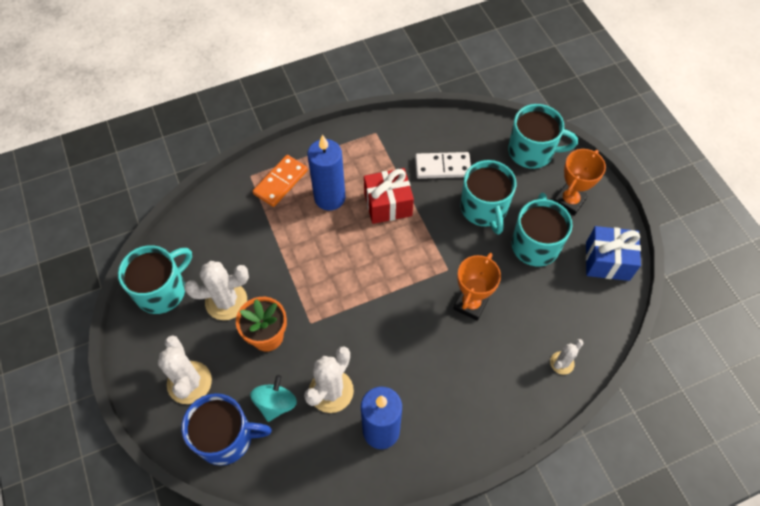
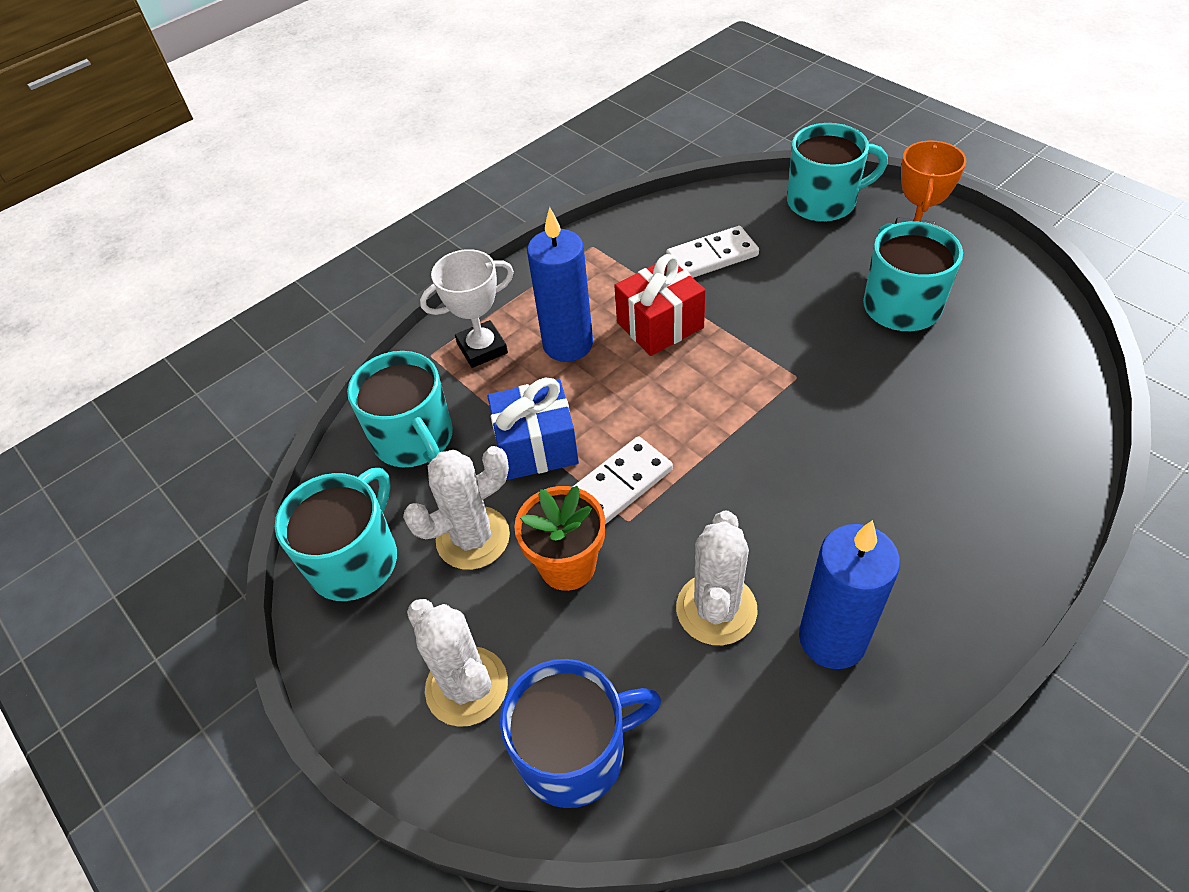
camera: 15 degrees left, 10 degrees down
(276, 403) = (634, 663): turquoise spinning top -> none
(281, 182) = (482, 348): orange domino -> white trophy
(316, 299) = (619, 485): none -> white domino
(470, 304) = (858, 410): orange trophy -> none
(484, 209) = (801, 286): turquoise mug -> turquoise mug (414, 439)
(562, 363) = (1041, 440): white cactus -> none
(607, 261) = (1012, 293): blue gift -> blue gift (536, 447)

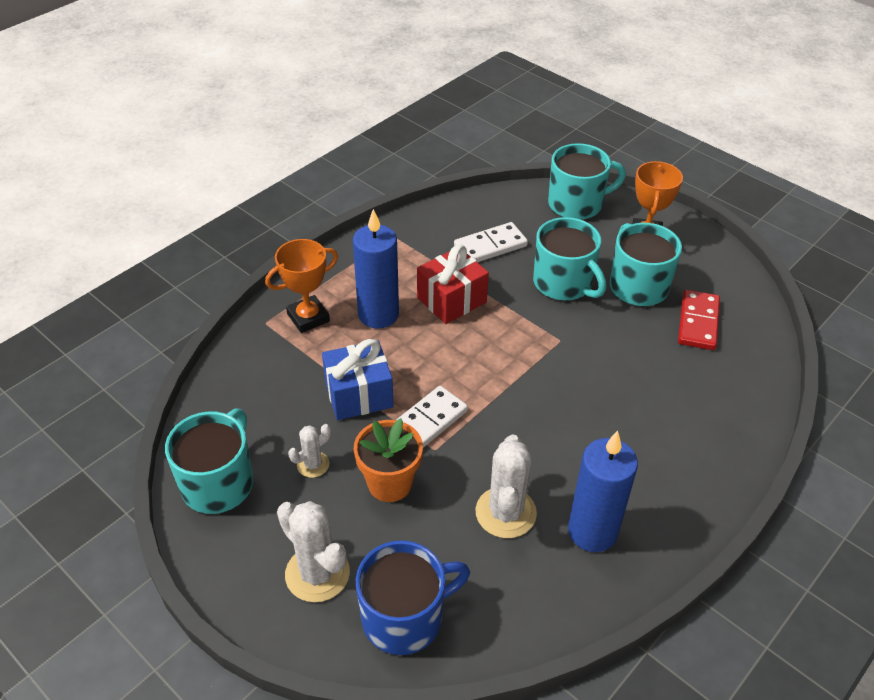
camera: 10 degrees left, 5 degrees down
(414, 439) = (258, 389): turquoise mug -> turquoise mug (564, 283)
(473, 538) = (313, 464): white cactus -> white cactus, size x0.55
(482, 348) = (308, 318): white trophy -> orange trophy
(981, 352) = (698, 322): none -> red domino

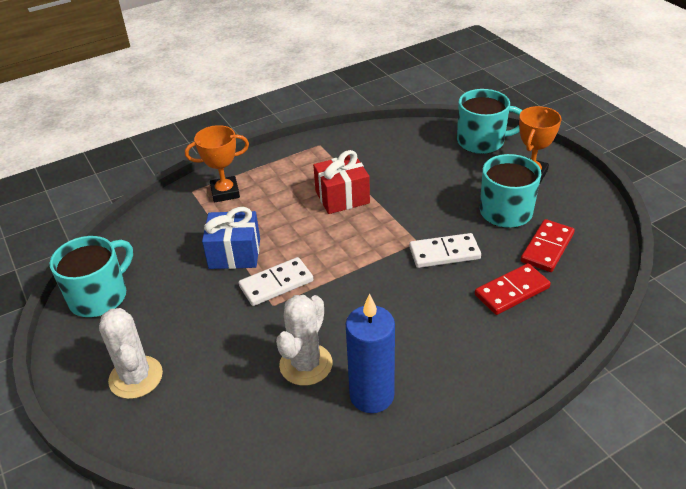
camera: 20 degrees right, 5 degrees down
(313, 464) = (174, 297): white cactus -> none
(378, 315) = (279, 199): blue candle -> none
(389, 483) = (225, 323): orange flower pot -> none
(405, 617) = (185, 426): blue mug -> none
(490, 246) = (393, 163): white domino -> white domino (444, 253)
(564, 283) = (441, 199): turquoise mug -> none
(683, 380) = (512, 291): none -> red domino

